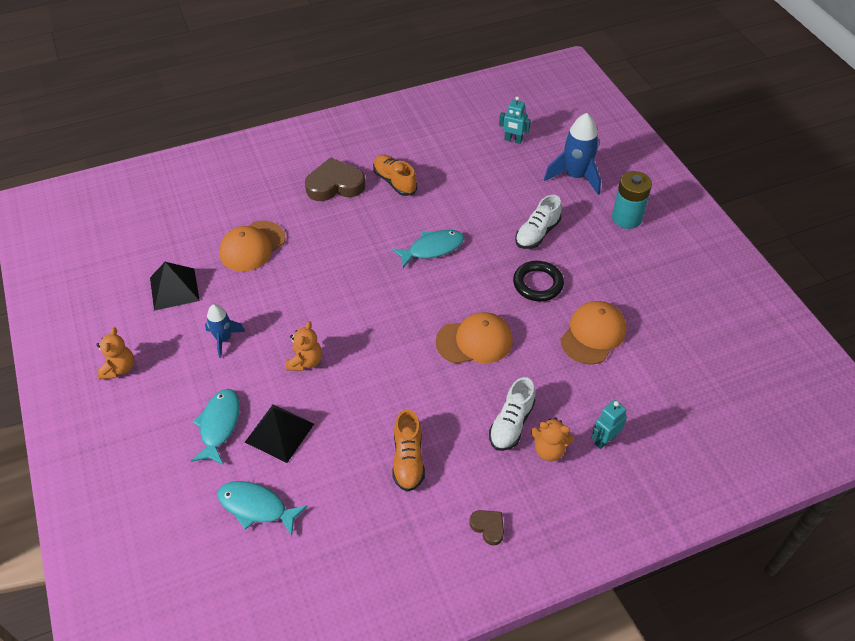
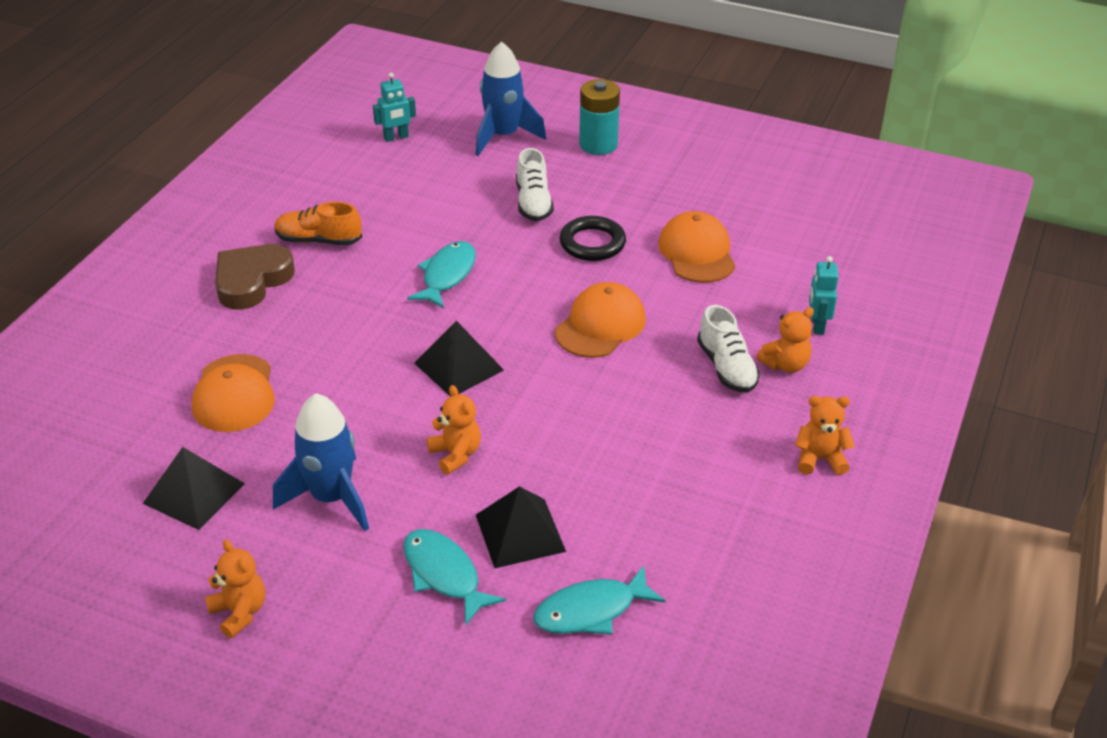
camera: 45 degrees left, 10 degrees down
(224, 339) = (331, 498): blue rocket -> blue rocket, size x1.68
(370, 310) = (459, 366): none -> black pyramid
(408, 459) = (677, 461): orange shoe -> none
(488, 527) = (820, 459): brown heart -> orange teddy bear

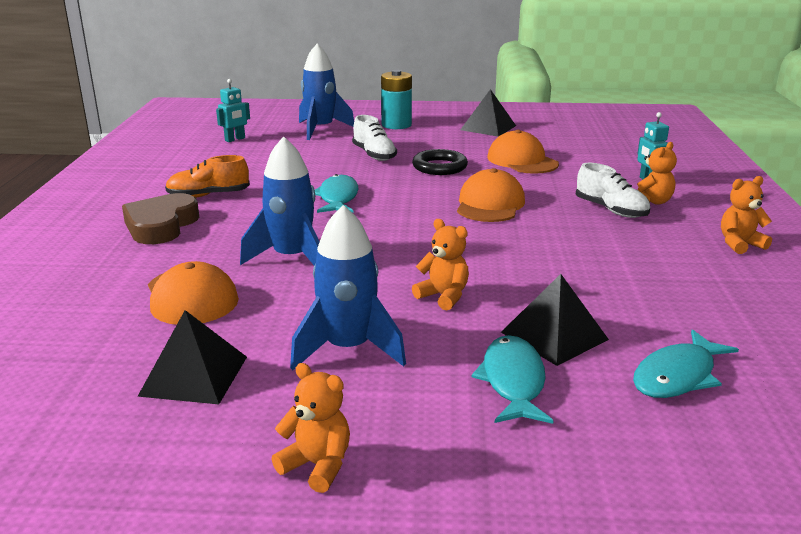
camera: 20 degrees left, 15 degrees down
(348, 363) = (291, 258): none -> blue rocket
(444, 574) = (513, 381): turquoise fish -> turquoise fish turned 60 degrees clockwise
(459, 366) = (395, 244): black pyramid -> black pyramid (488, 127)

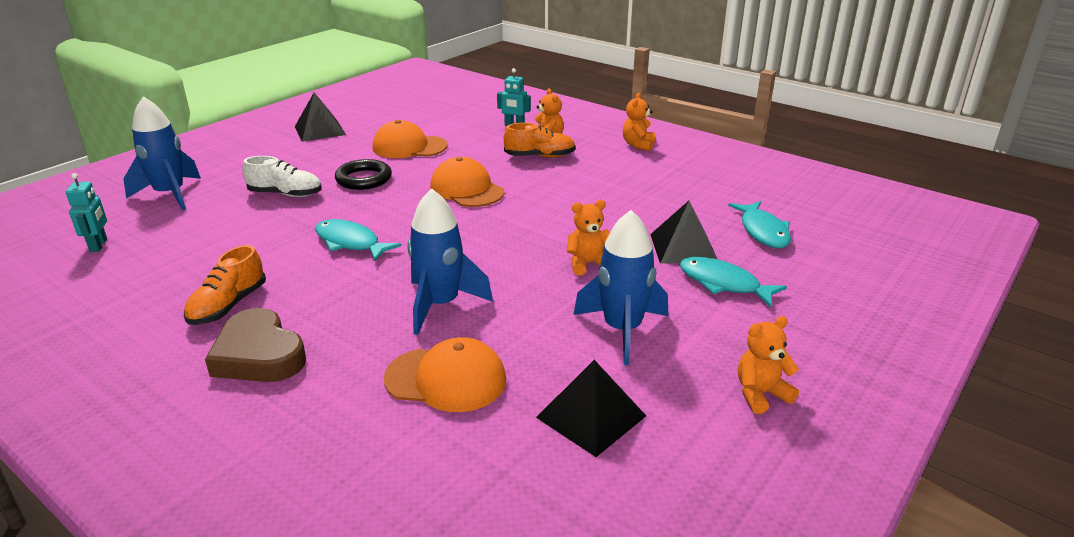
camera: 55 degrees left, 5 degrees up
(396, 125) = (235, 160): turquoise battery -> none
(611, 210) = (540, 156): white shoe -> orange shoe

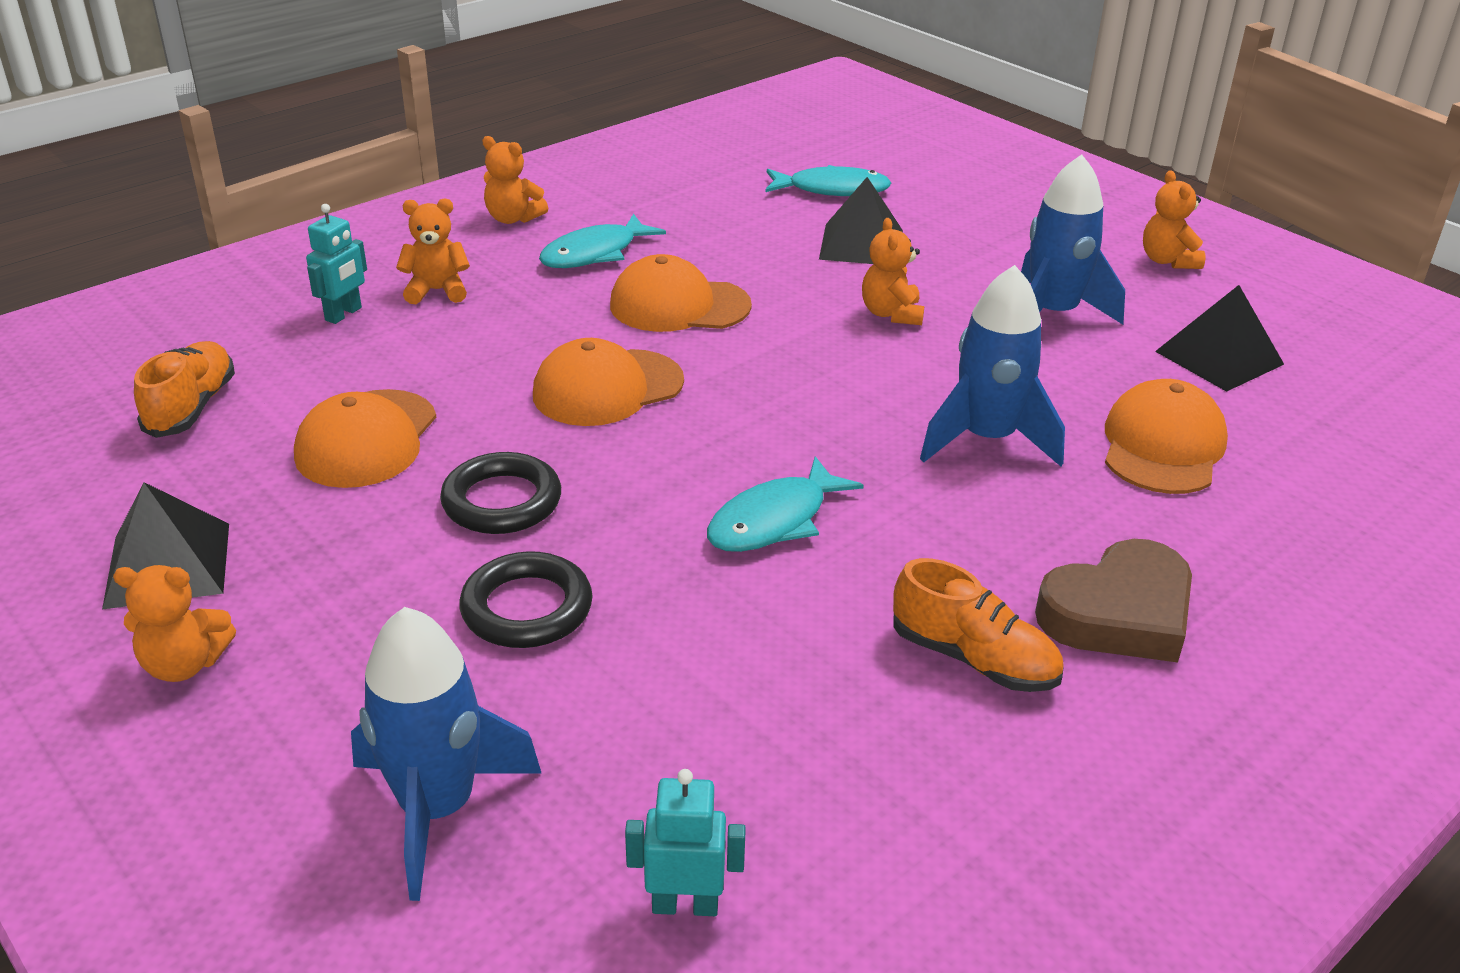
camera: 80 degrees left, 5 degrees up
(261, 143) = (184, 664): none -> orange teddy bear
(285, 194) = (527, 608): white shoe -> black ring
(540, 156) = (506, 306): orange shoe -> orange shoe (191, 407)
(563, 197) = (679, 305): none -> orange cap
(723, 283) = (954, 237): turquoise fish -> turquoise fish (594, 253)

